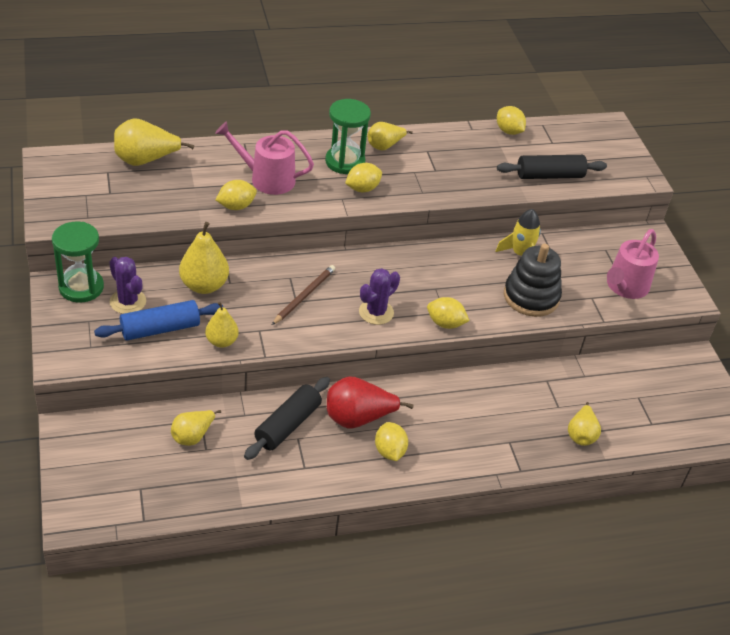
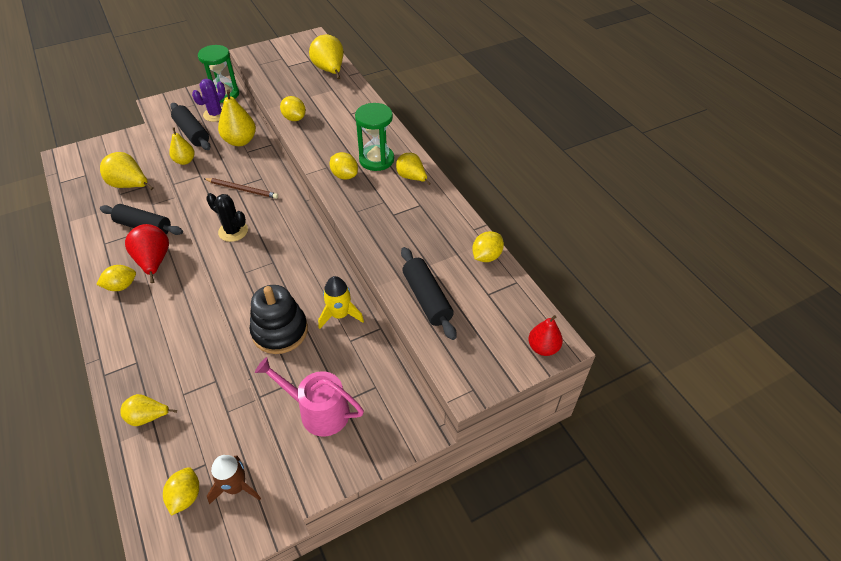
camera: 80 degrees right, 5 degrees up
(160, 329) = (192, 133): blue rolling pin -> black rolling pin
(193, 436) = (130, 185): yellow pear -> yellow pear, size x1.56
(267, 179) = (334, 125): pink watering can -> none
(376, 312) = (233, 231): purple cactus -> black cactus
(445, 323) = (229, 275): yellow lemon -> yellow lemon (186, 496)
(613, 132) = (543, 348): none -> red pear
(663, 378) = (236, 486): none -> brown rocket

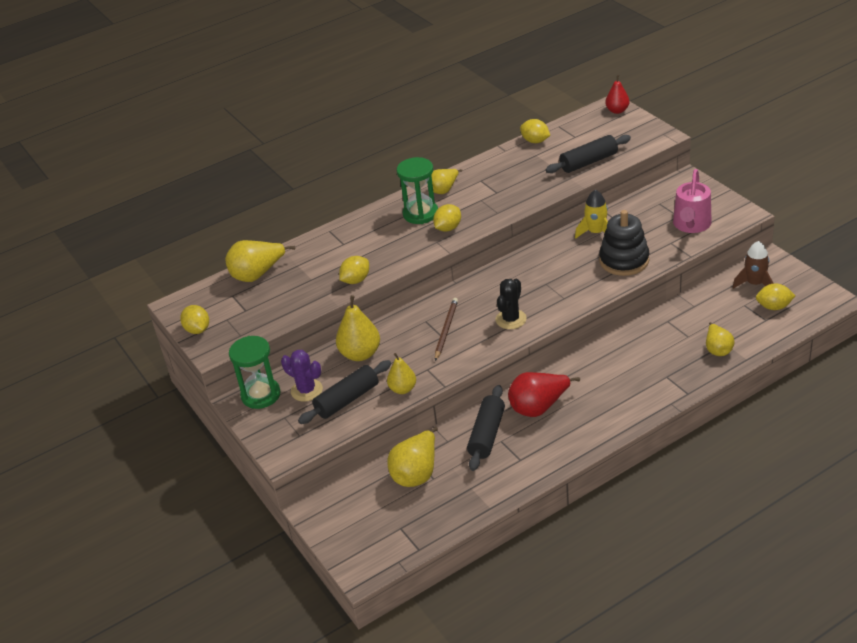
camera: 90 degrees left, 10 degrees down
(121, 286) = (579, 421): yellow lemon -> yellow lemon (197, 330)

